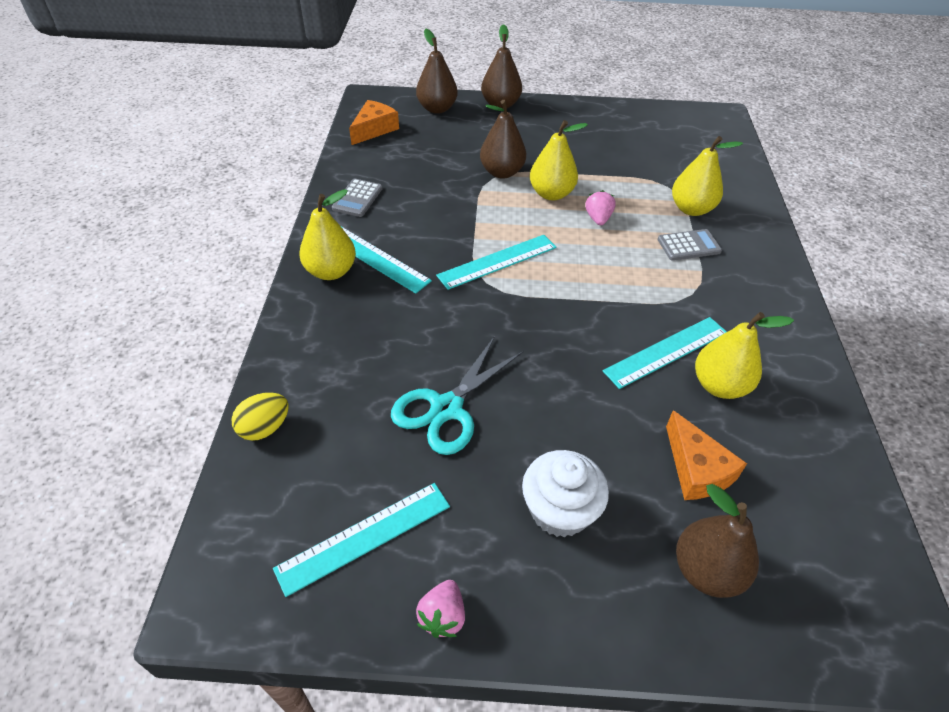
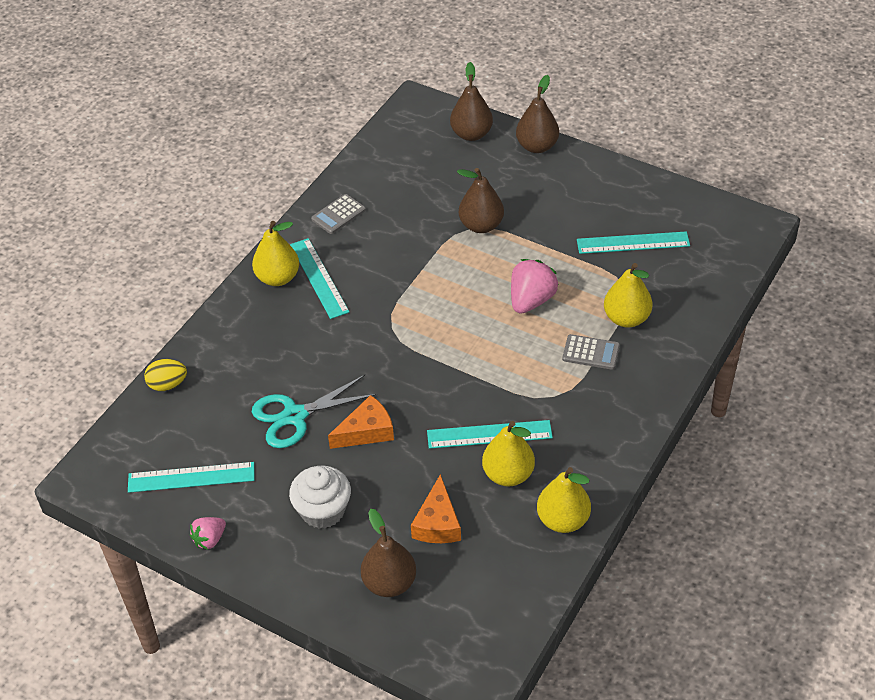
camera: 30 degrees right, 0 degrees up
(374, 129) = (397, 142): orange cheese -> orange cheese (367, 431)
(497, 261) = (414, 312): turquoise ruler -> turquoise ruler (633, 243)
(551, 194) = (509, 262): yellow pear -> yellow pear (563, 520)
(598, 219) = (531, 300): pink strawberry -> pink strawberry, size x1.68

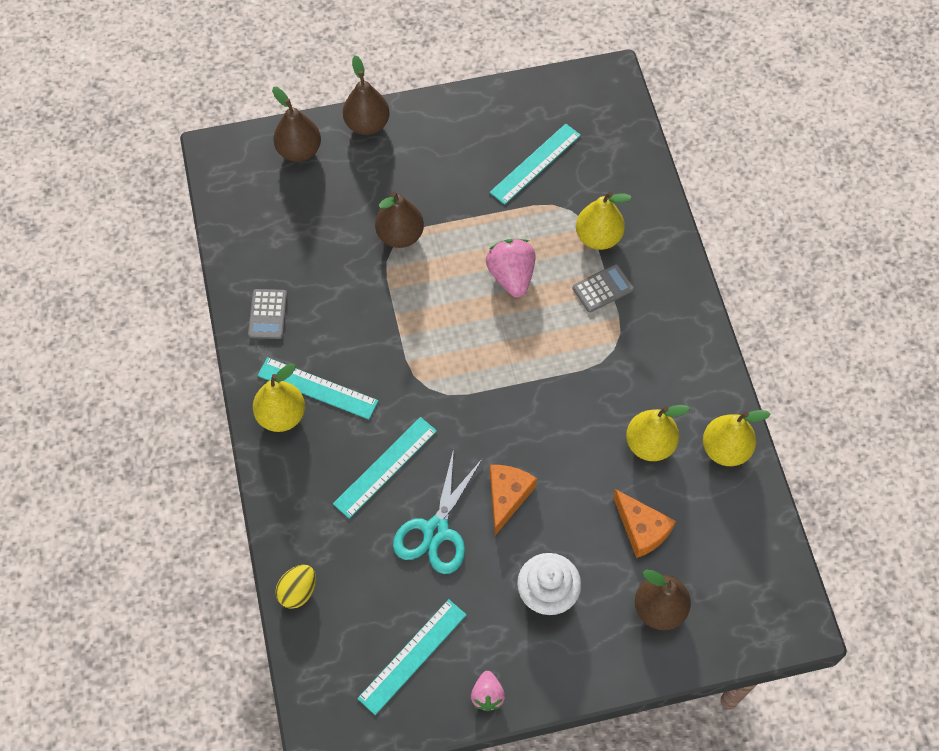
camera: 45 degrees left, 15 degrees up
(489, 434) = (601, 421): turquoise ruler -> turquoise ruler (385, 467)

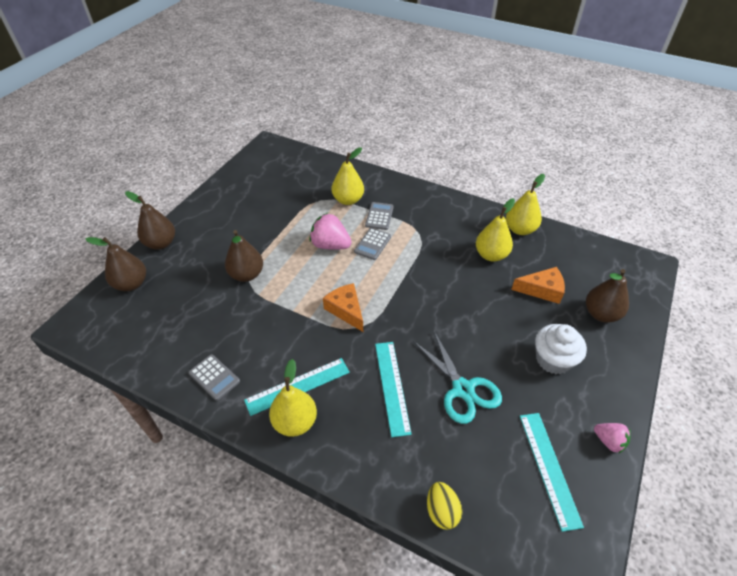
camera: 50 degrees left, 15 degrees down
(507, 496) = (469, 336): orange cheese -> orange cheese (346, 310)
(535, 163) = (277, 196): turquoise ruler -> none
(552, 315) = (372, 244): none -> grey calculator

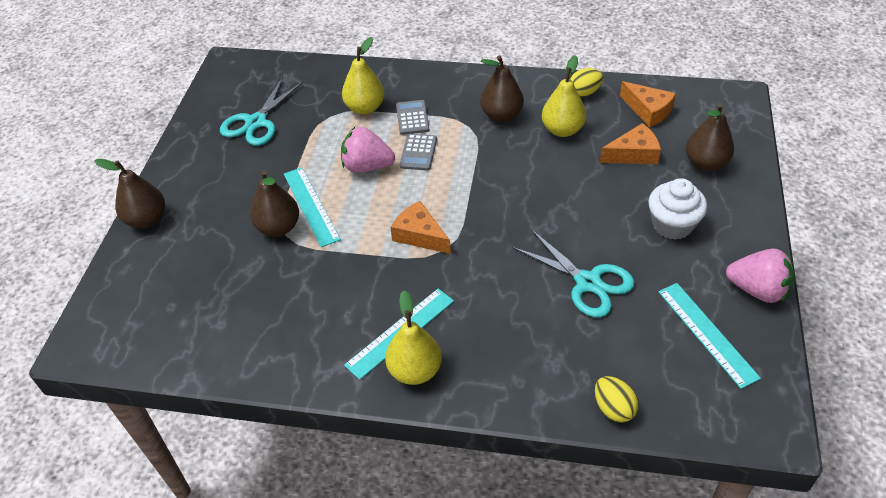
camera: 15 degrees left, 0 degrees up
(131, 284) = (133, 277): brown pear -> brown pear (501, 115)
(214, 377) = (295, 352): grey calculator -> none
(267, 192) = (256, 122): none -> turquoise scissors
(392, 386) = (508, 302): turquoise ruler -> turquoise ruler (311, 206)
(520, 229) = (584, 93): yellow pear -> yellow egg
(567, 257) = (648, 111): none -> orange cheese
(609, 441) = (757, 290): pink strawberry -> pink strawberry, size x1.68

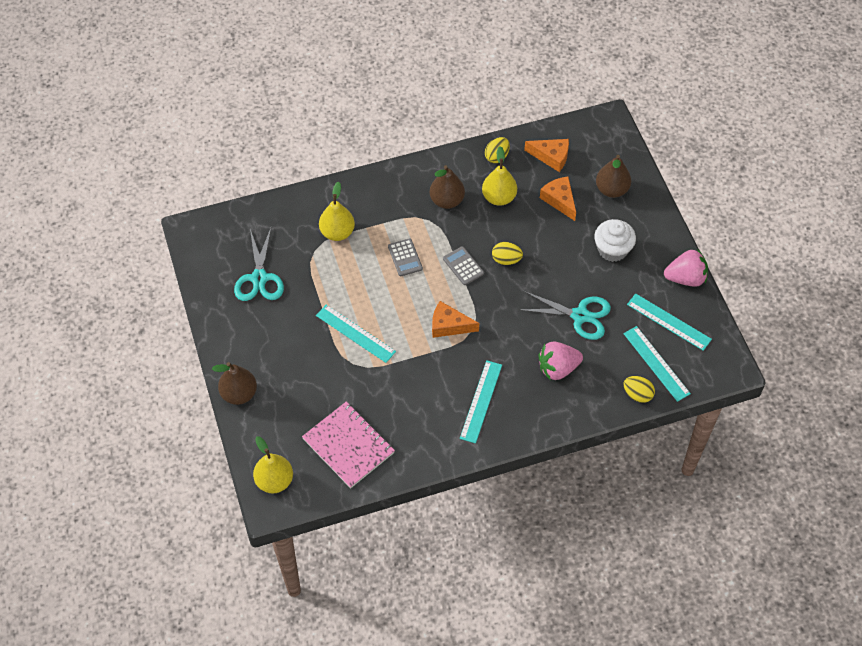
camera: 30 degrees left, 10 degrees up
(212, 319) = (348, 446): none -> pink notebook
(278, 227) = (344, 360): brown pear -> none
(367, 166) = (374, 284): pink strawberry -> pink strawberry (558, 368)
(412, 118) = (380, 228): grey calculator -> grey calculator (463, 266)
(415, 370) = (506, 422): yellow pear -> yellow pear (274, 481)
(532, 192) = (506, 260): none -> yellow egg
(633, 154) = (559, 200): orange cheese -> orange cheese turned 75 degrees counterclockwise
(662, 379) = (656, 363): none -> turquoise ruler

